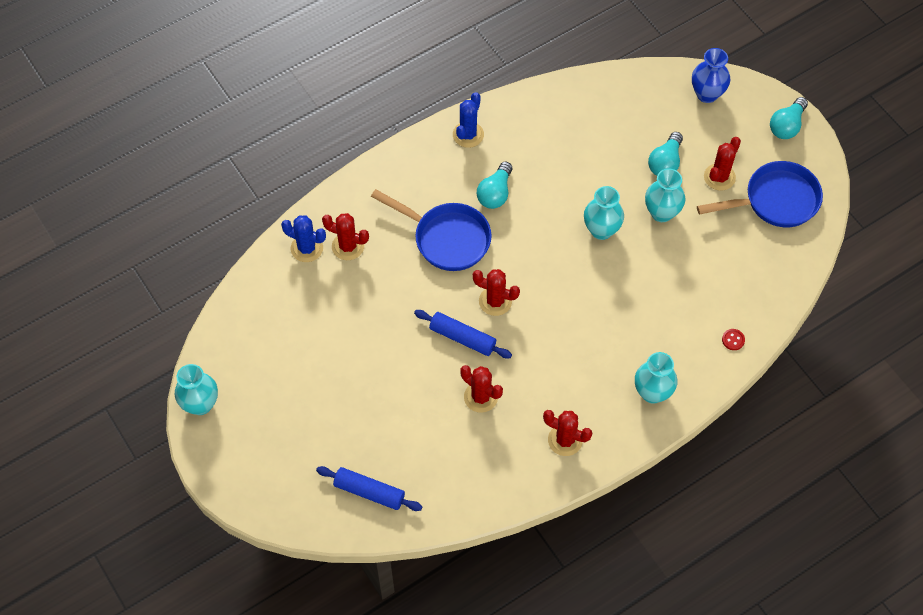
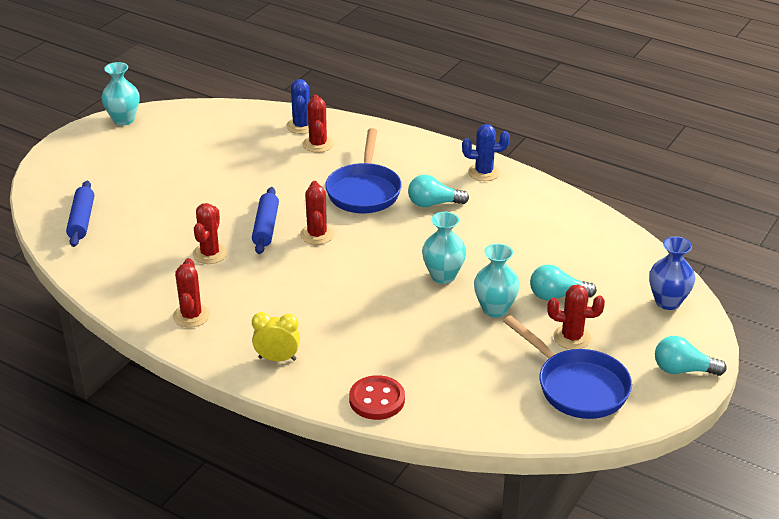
camera: 65 degrees right, 25 degrees down
(652, 392) = (277, 358): turquoise vase -> yellow clock
(733, 340) = (377, 400): red button -> red button, size x2.09

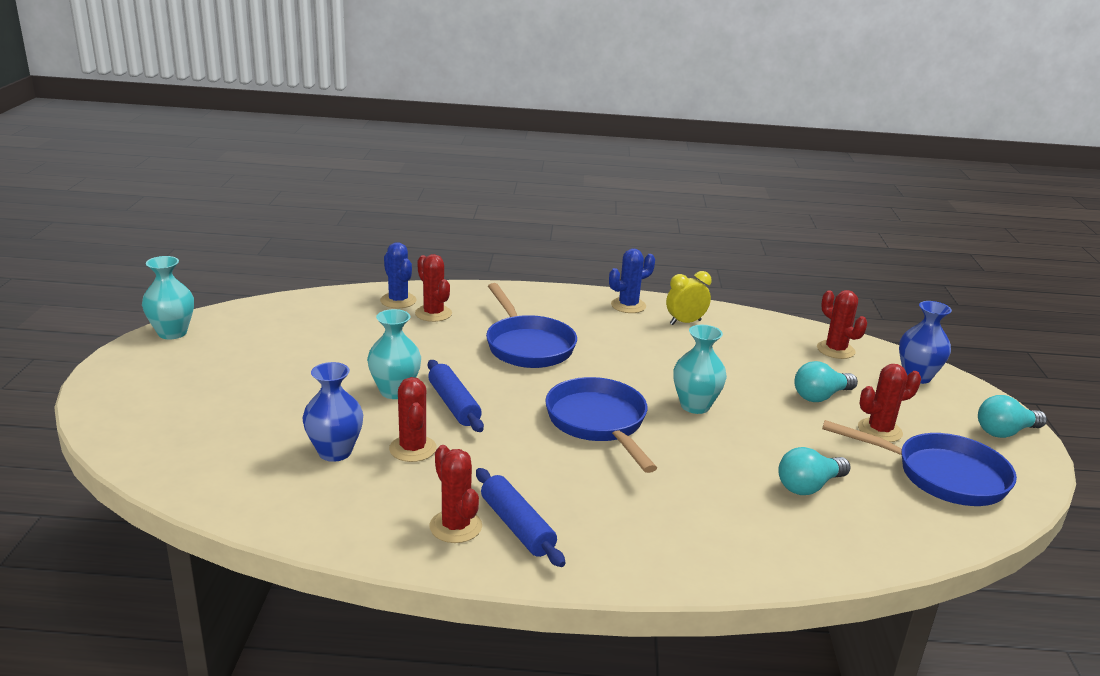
camera: 30 degrees left, 10 degrees down
(82, 220) = (204, 452): blue rolling pin -> blue rolling pin (517, 526)
(159, 242) = (335, 452): none -> blue vase
(277, 358) = (612, 545): yellow clock -> yellow clock (685, 322)
(317, 234) = (520, 398): red cactus -> red cactus (835, 350)
(355, 270) = (598, 423): none -> blue pan
(377, 400) = (772, 555): red button -> none
(433, 203) = (611, 342): turquoise light bulb -> turquoise light bulb (809, 486)
(495, 309) = (780, 424): turquoise vase -> turquoise vase (395, 391)

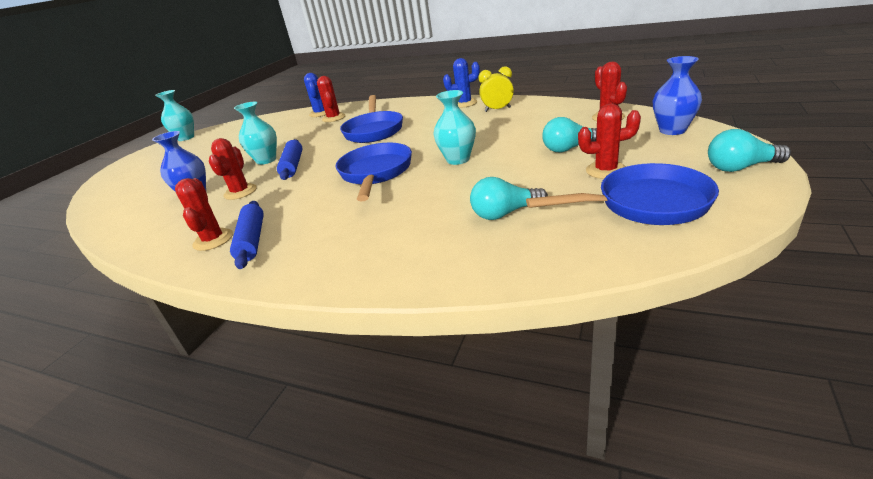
camera: 25 degrees right, 5 degrees up
(942, 475) = (644, 204): blue pan -> blue pan turned 45 degrees counterclockwise

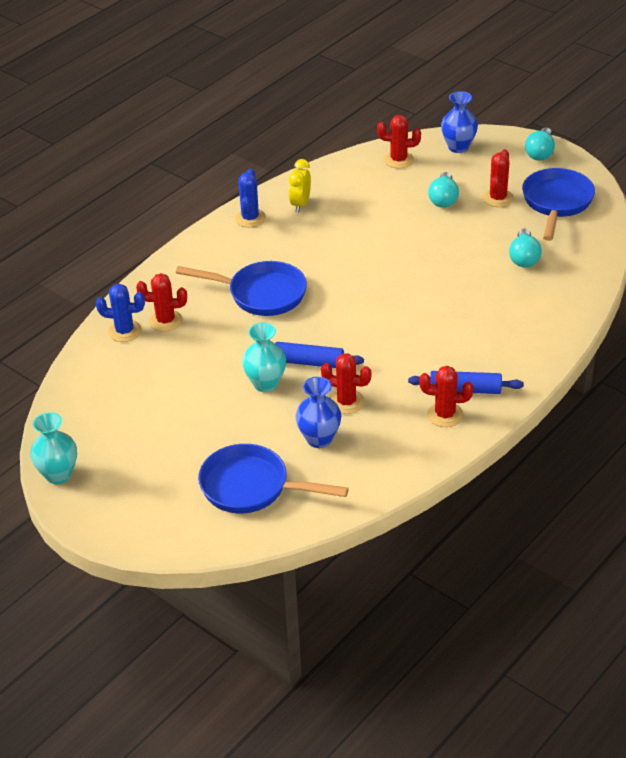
camera: 75 degrees left, 10 degrees up
(375, 173) = (389, 307): blue pan -> blue pan (251, 487)
(458, 159) = (407, 256): turquoise vase -> none

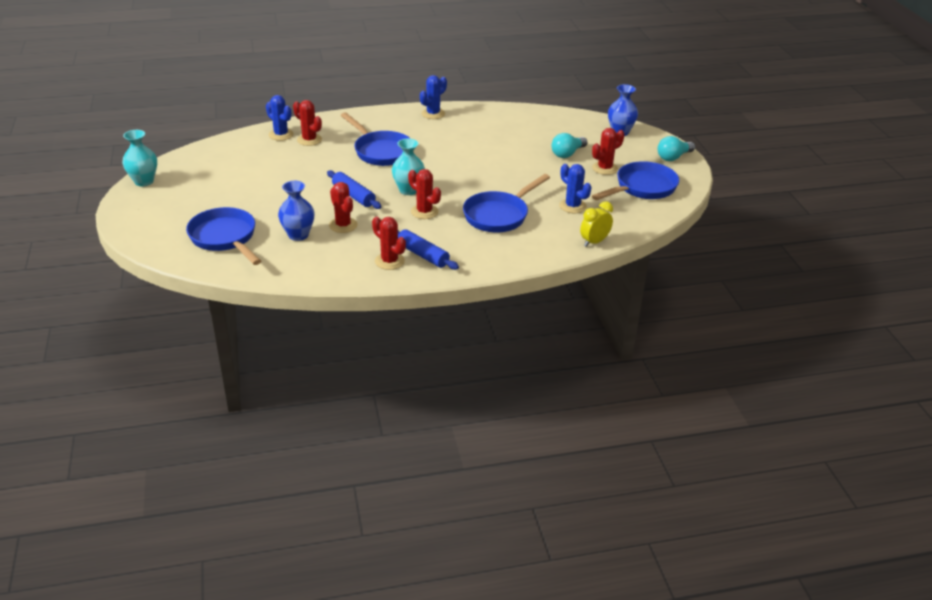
camera: 35 degrees right, 5 degrees down
(265, 384) = (313, 194): turquoise vase -> turquoise vase (408, 190)
(300, 204) = (473, 119): yellow clock -> yellow clock (594, 242)
(398, 160) = (569, 123): red cactus -> red cactus (424, 212)
(474, 305) = (499, 215): none -> blue pan
(524, 257) = (572, 206): turquoise light bulb -> blue cactus

